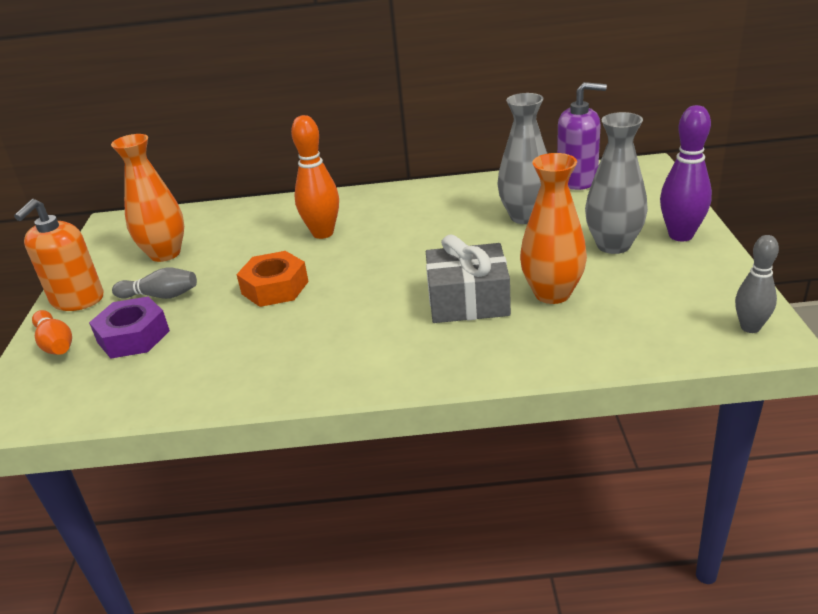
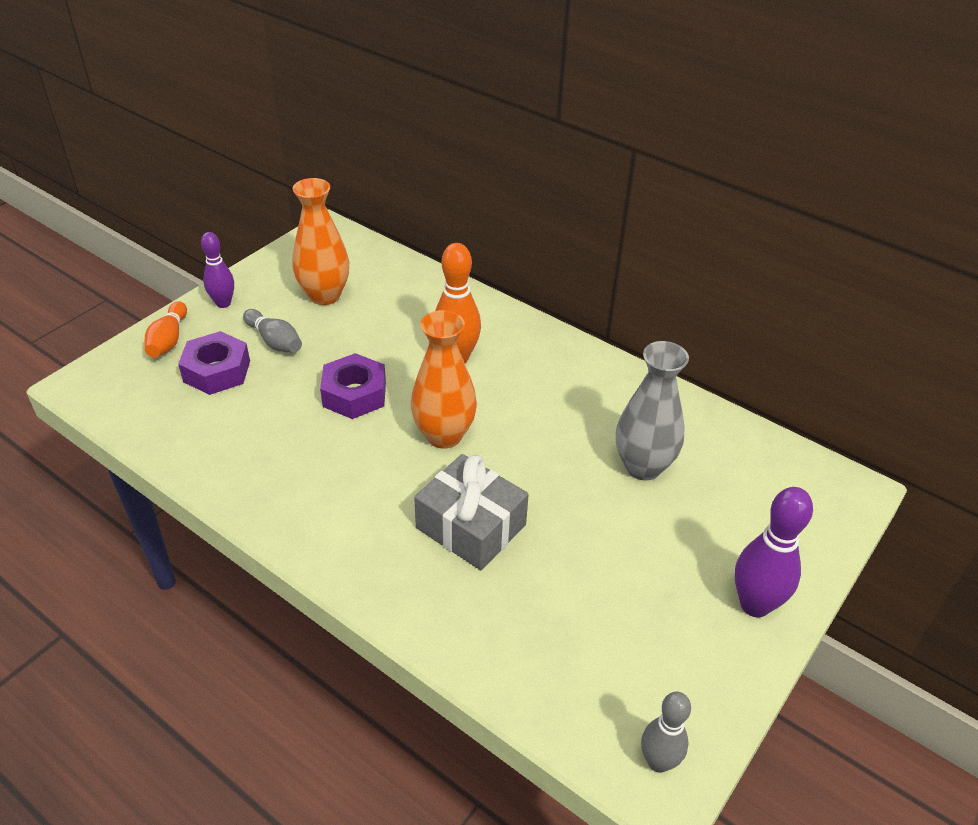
camera: 35 degrees right, 10 degrees up
(77, 299) = (223, 303): orange soap dispenser -> purple bowling pin
(275, 288) = (354, 394): orange nut -> purple nut
(552, 294) = (545, 576): orange vase -> orange vase (444, 435)
(577, 180) = (755, 456): purple soap dispenser -> none
(613, 245) = (674, 564): grey vase -> none

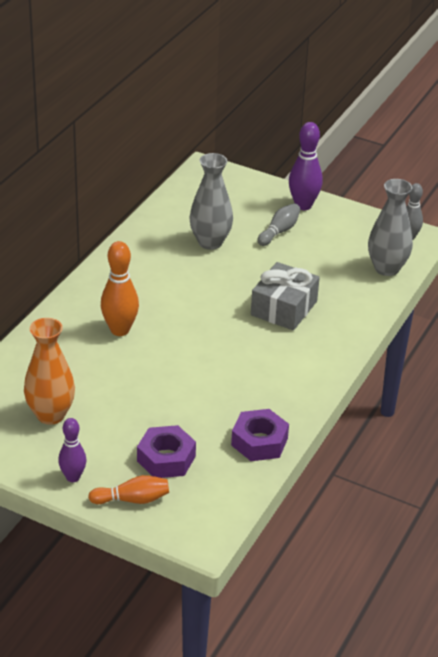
camera: 100 degrees left, 5 degrees down
(274, 341) = (120, 433): grey bowling pin -> grey bowling pin (279, 231)
(354, 394) = (174, 377): purple nut -> purple nut (259, 442)
(444, 435) = (206, 327): orange vase -> none
(559, 695) = (386, 268): none -> grey vase

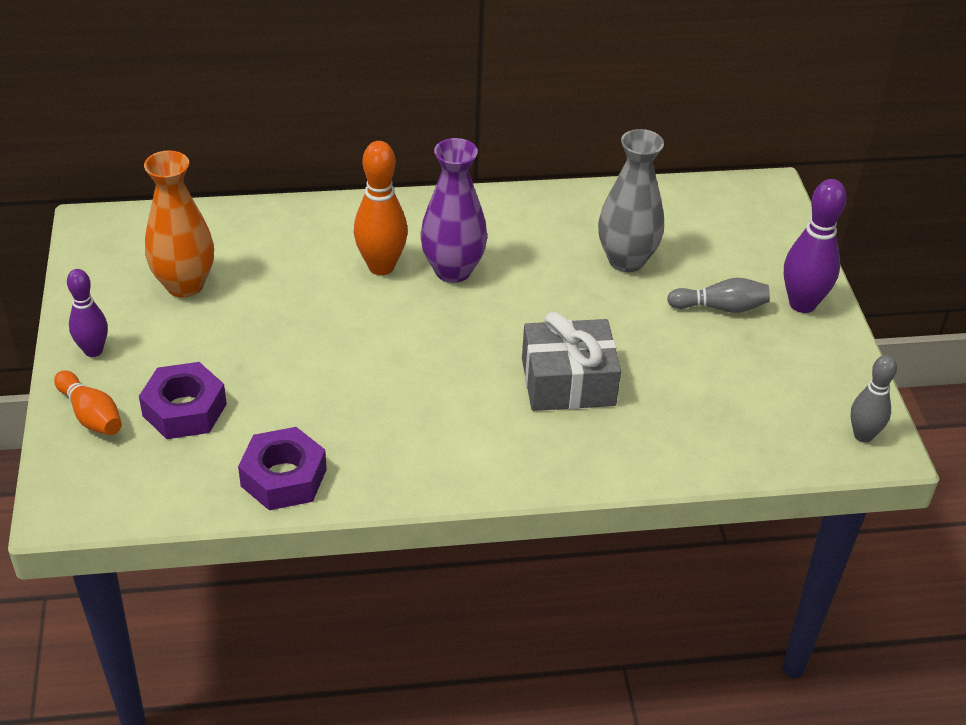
camera: 55 degrees right, 5 degrees up
(152, 305) = (453, 270): none -> purple vase
(386, 268) = (765, 443): grey vase -> none

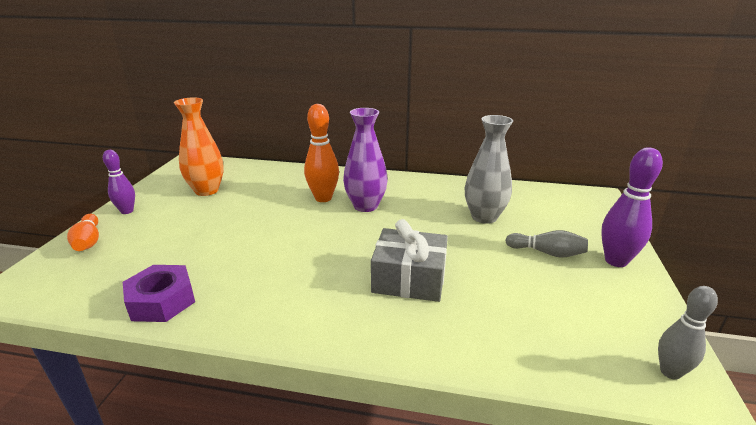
camera: 20 degrees right, 15 degrees down
(185, 410) = (143, 248): purple nut -> none

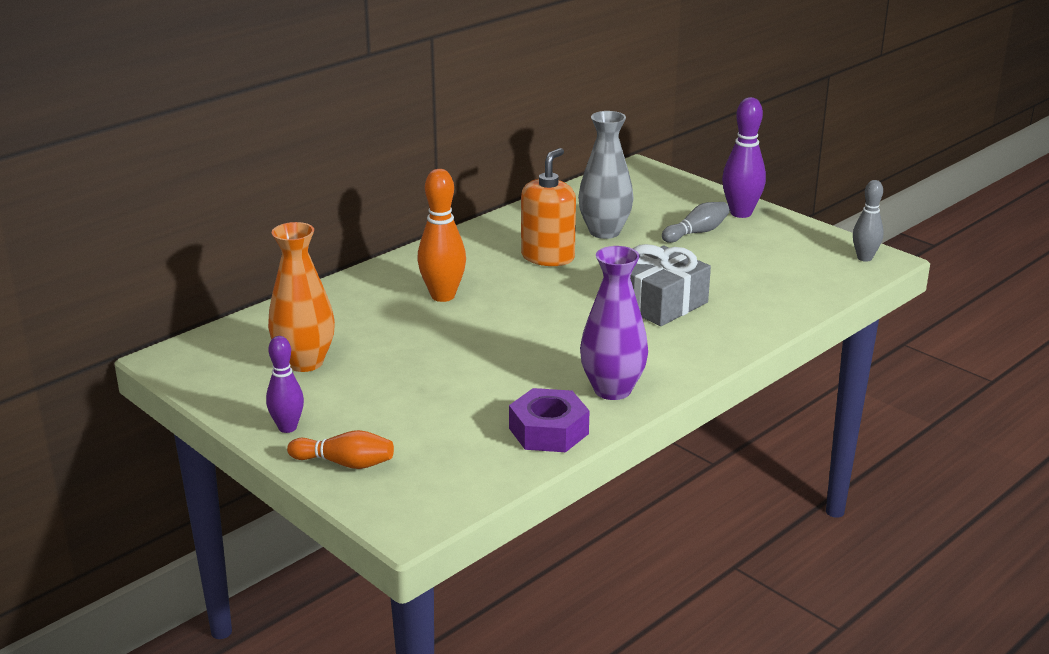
camera: 55 degrees left, 0 degrees up
(365, 206) = (497, 279): purple vase -> purple vase (612, 390)
(418, 211) = (548, 257): none -> orange soap dispenser

